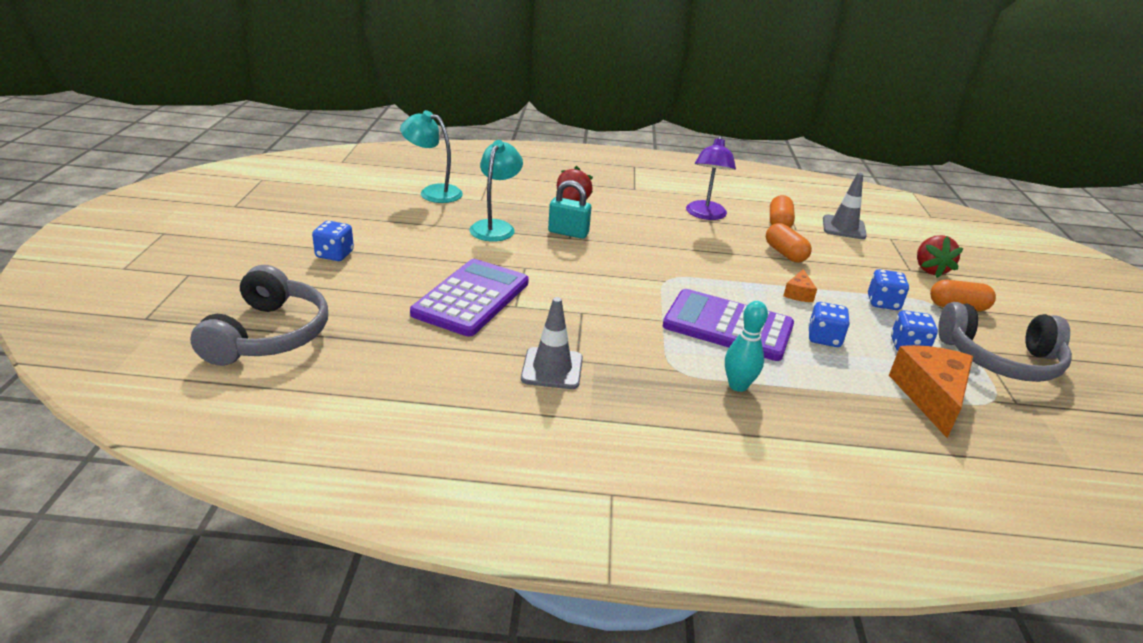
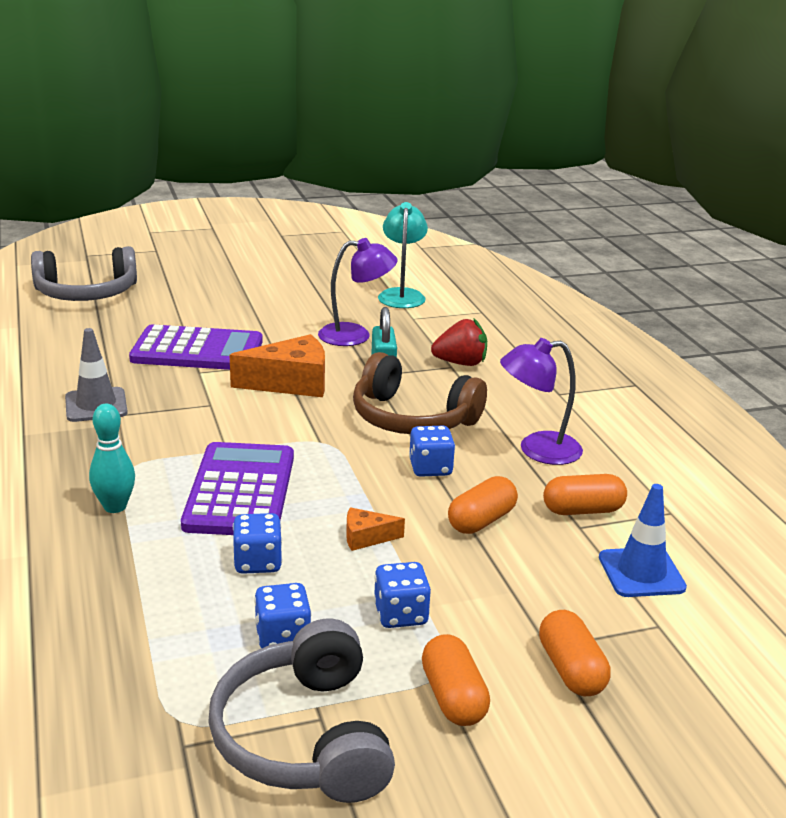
camera: 70 degrees right, 5 degrees down
(334, 254) = (230, 285): blue dice -> blue dice (430, 468)
(495, 227) = (355, 335): turquoise lamp -> purple lamp
(646, 240) = (412, 418): none -> brown headphones
(843, 227) = (641, 573): grey traffic cone -> blue traffic cone
(930, 270) = (571, 670): red strawberry -> orange capsule
(930, 396) = (159, 655): orange cheese -> orange cheese (291, 383)

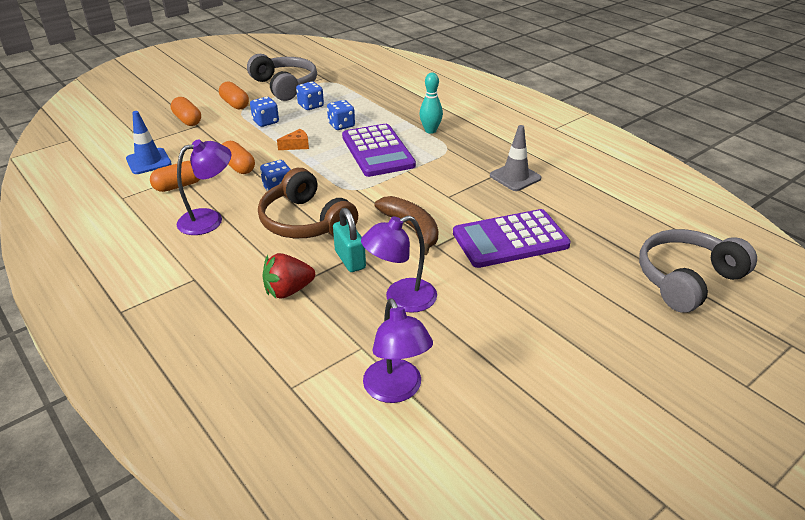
camera: 160 degrees right, 10 degrees up
(291, 383) = (412, 228): orange cheese -> brown banana
(402, 295) = (396, 390): turquoise lamp -> purple lamp
(412, 418) = (305, 221): brown headphones -> brown headphones turned 135 degrees counterclockwise
(481, 521) = (238, 167): orange capsule -> orange capsule turned 60 degrees counterclockwise

